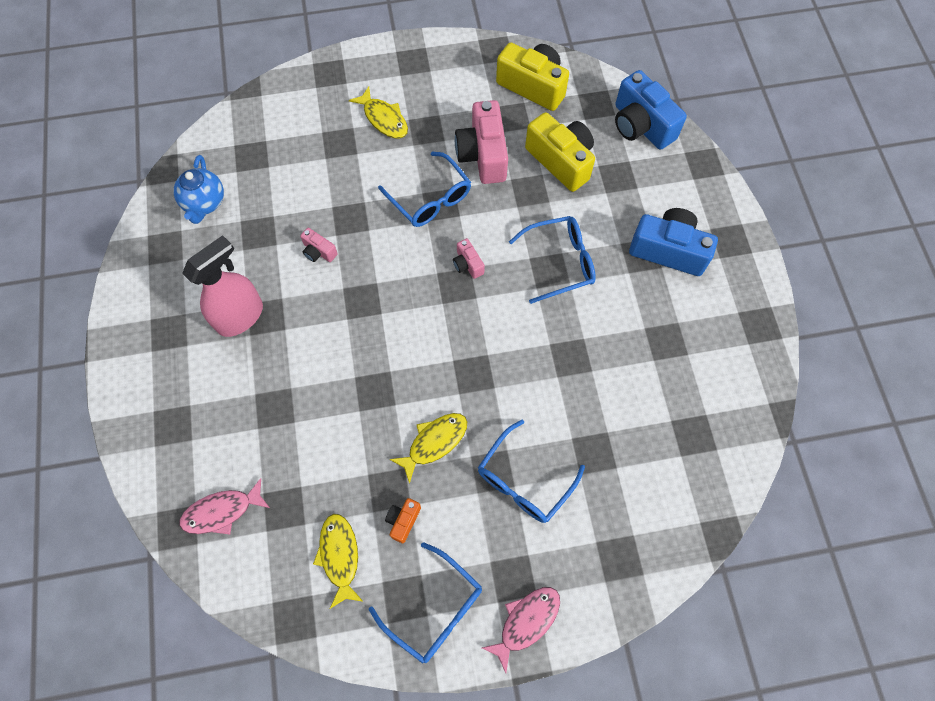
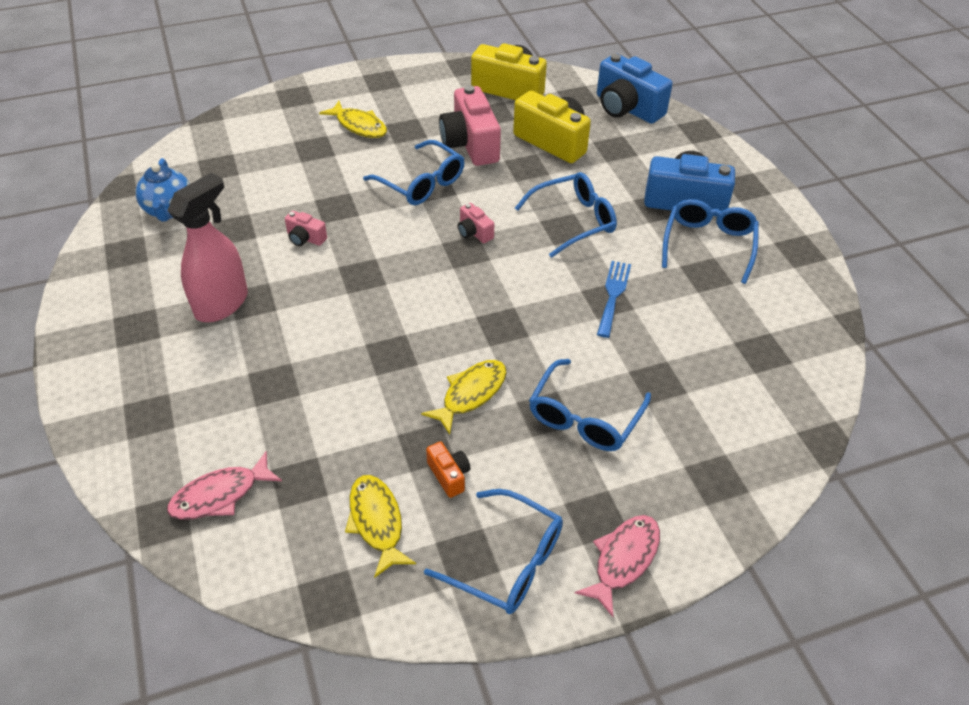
camera: 10 degrees left, 20 degrees down
(403, 520) = (449, 475): orange camera -> orange camera turned 135 degrees clockwise
(577, 353) = (613, 295): none -> blue fork
(677, 307) = (708, 244): none -> blue glasses

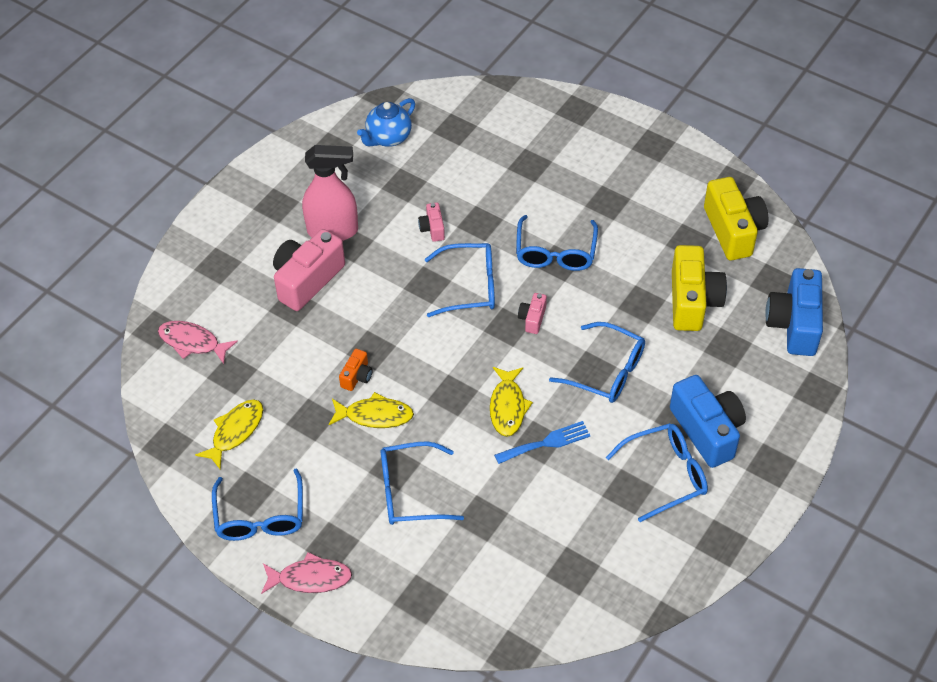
camera: 55 degrees right, 5 degrees up
(359, 126) = (582, 171): yellow fish -> yellow fish (508, 407)
(396, 250) = (470, 286): none -> blue glasses
(449, 475) = (299, 446): orange camera -> orange camera (357, 376)
(470, 144) = (632, 251): pink camera -> pink camera (307, 280)

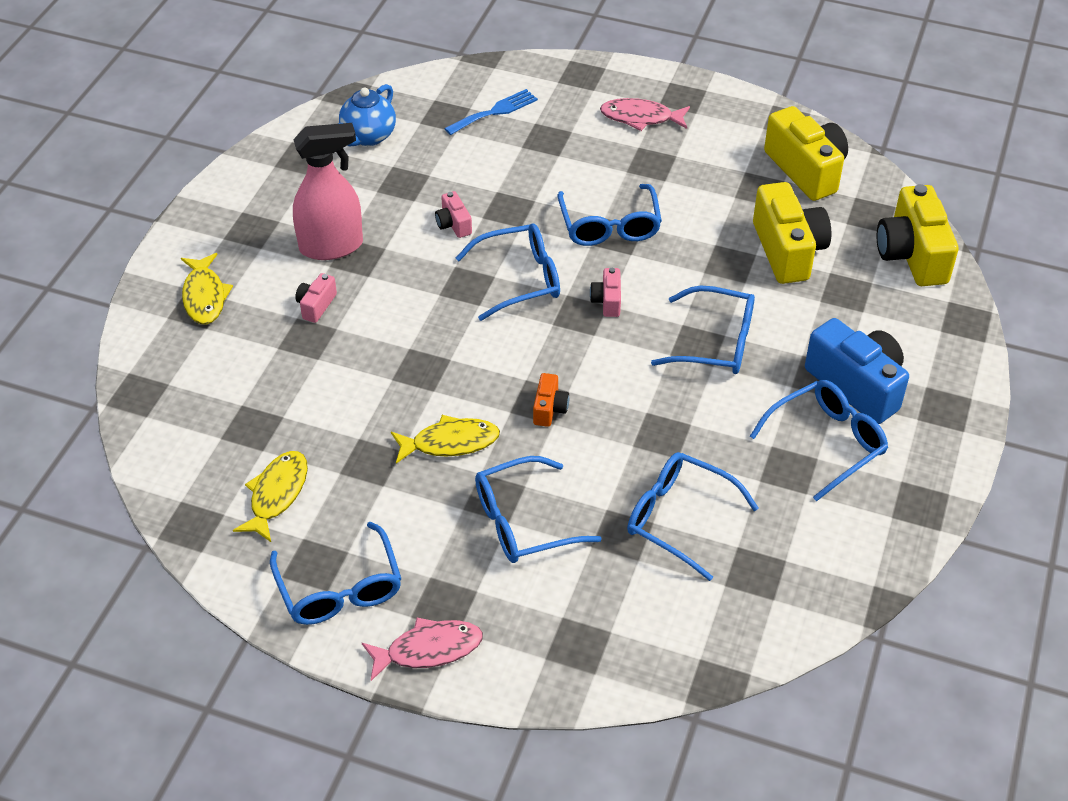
camera: 15 degrees left, 5 degrees down
(192, 342) = (190, 401): pink fish -> pink fish (641, 118)
(307, 280) = (316, 305): pink camera -> pink camera, size x0.47
(357, 376) = (413, 402): orange camera -> orange camera (549, 409)
(508, 407) = (611, 403): yellow fish -> yellow fish (205, 296)
(529, 514) = (679, 518): none -> blue glasses
(546, 443) = (672, 434): blue fork -> blue fork (495, 112)
(794, 324) = (912, 255): blue camera -> yellow camera

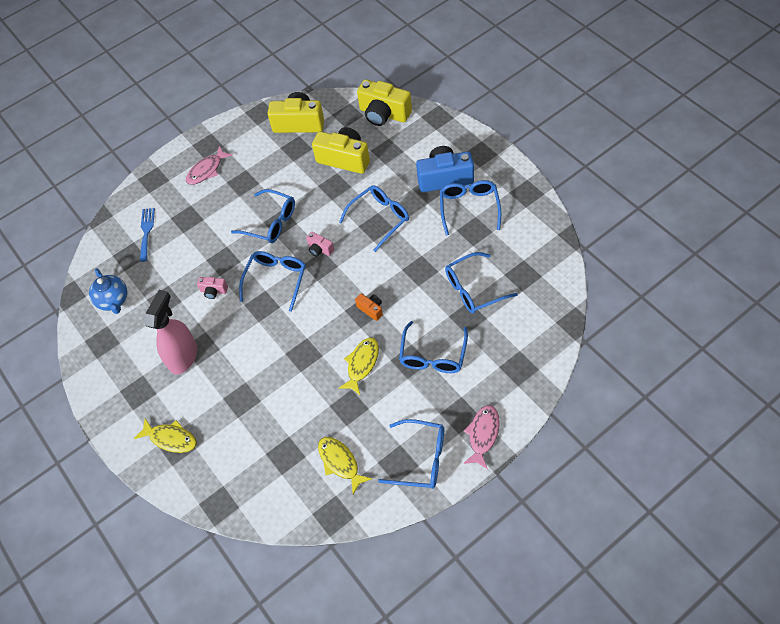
camera: 50 degrees left, 10 degrees up
(316, 305) = (221, 384): pink camera -> none

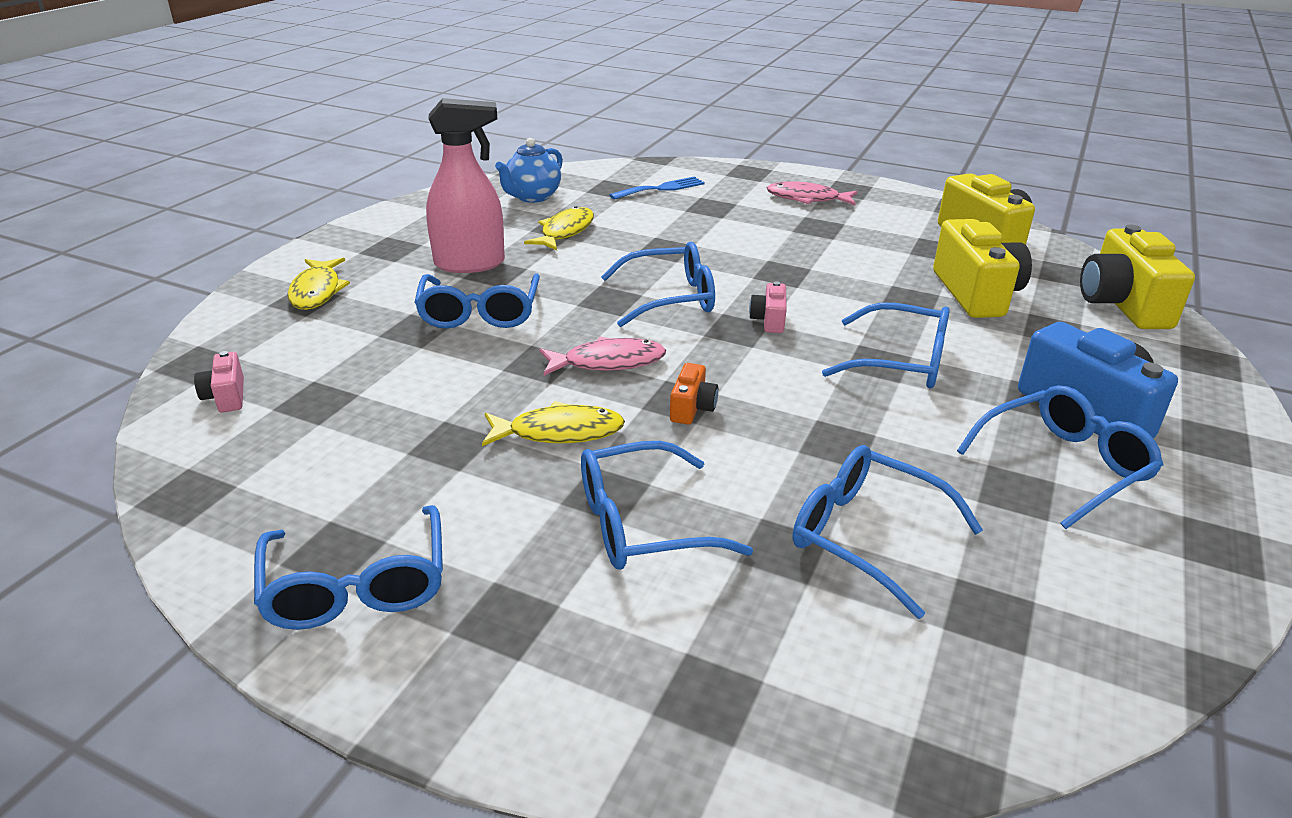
camera: 55 degrees right, 25 degrees down
(214, 291) = (604, 256): pink camera -> pink camera (226, 397)
(271, 222) = (773, 266): blue glasses -> blue glasses (479, 313)
(340, 462) = (316, 469): yellow fish -> yellow fish (565, 232)
(483, 435) = (464, 683): pink fish -> pink fish (608, 362)

